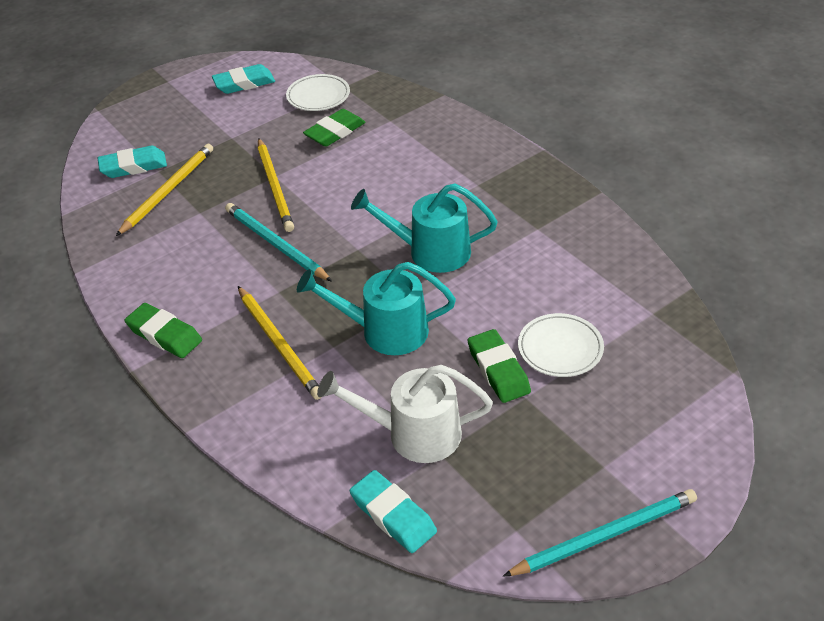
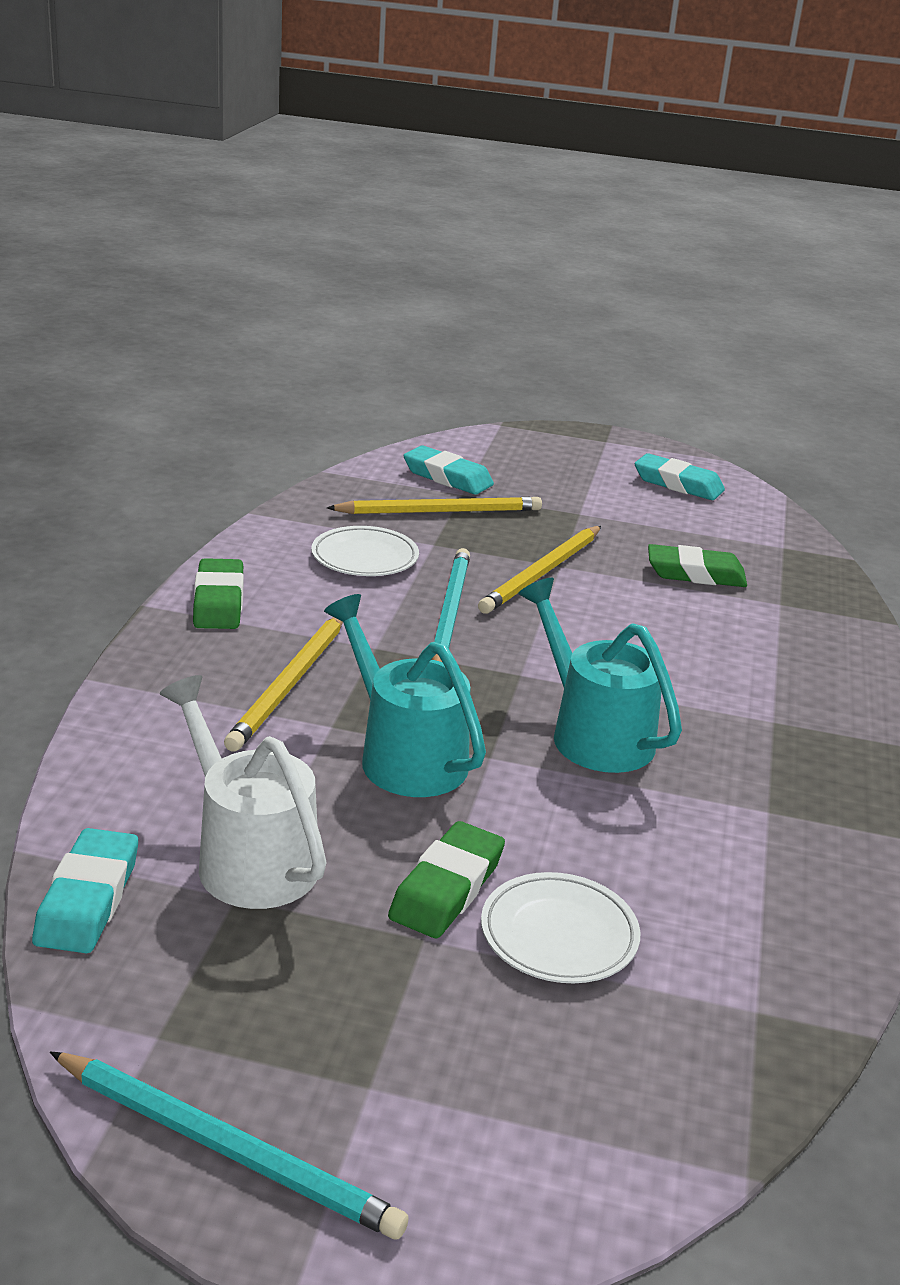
camera: 45 degrees right, 15 degrees down
(318, 96) = (737, 537): white plate -> white plate (365, 557)

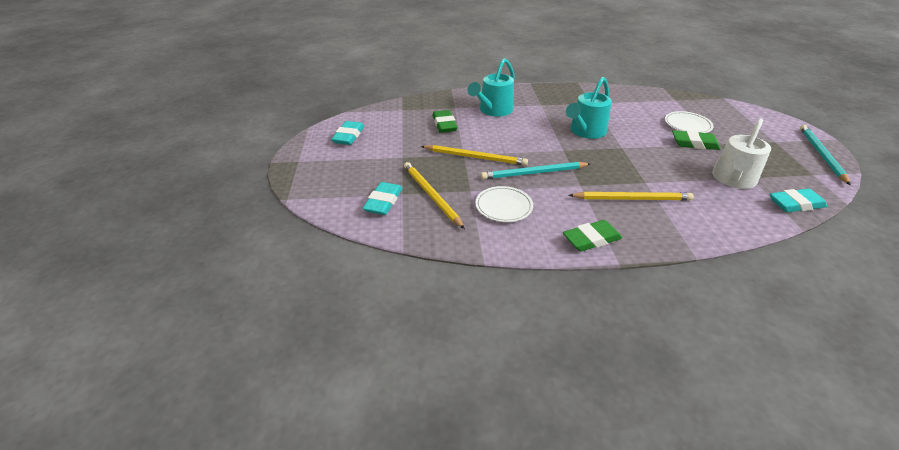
camera: 105 degrees left, 10 degrees up
(404, 755) = (643, 163): turquoise watering can -> turquoise watering can (493, 110)

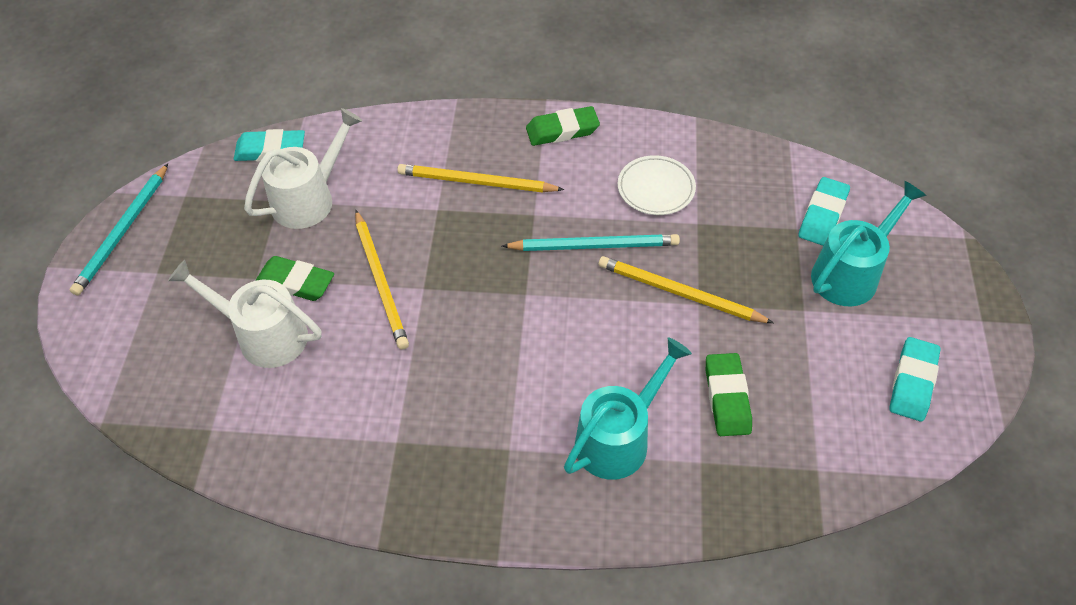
camera: 170 degrees left, 15 degrees up
(431, 195) = (754, 219): yellow pencil -> yellow pencil (381, 281)
(585, 132) = (463, 339): turquoise watering can -> turquoise watering can (851, 273)
(687, 125) = (263, 335): white plate -> white watering can

